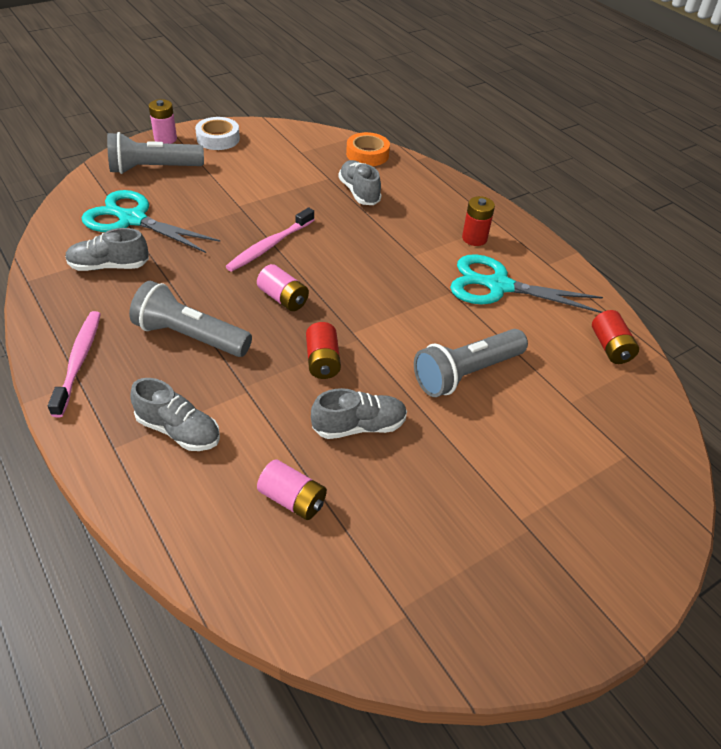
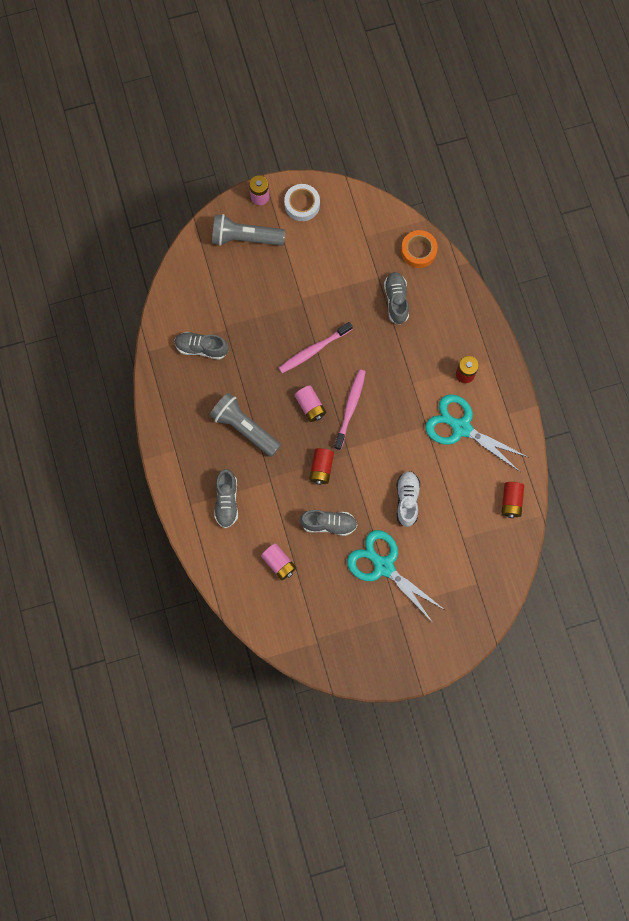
camera: 20 degrees right, 30 degrees up
(79, 361) = (176, 433): pink toothbrush -> pink toothbrush (350, 408)
(132, 219) = (222, 299): turquoise scissors -> turquoise scissors (383, 566)
(178, 430) = (226, 501): grey shoe -> grey shoe turned 45 degrees clockwise
(466, 373) = (407, 500): grey flashlight -> white shoe

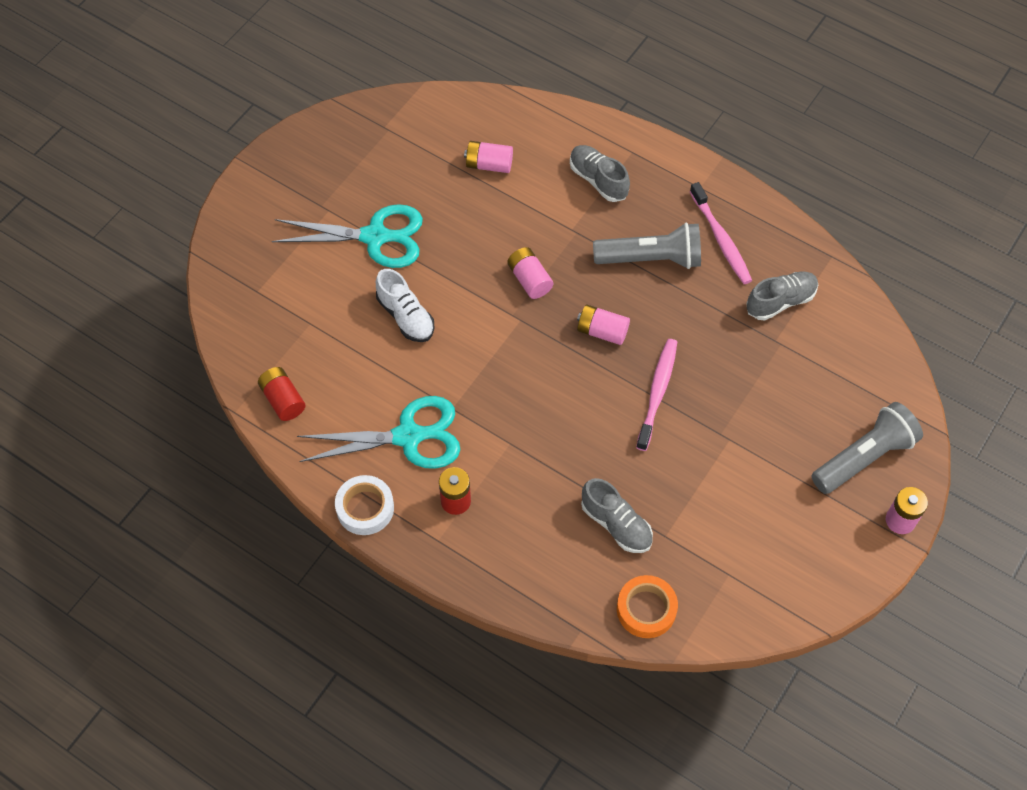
camera: 140 degrees right, 15 degrees down
(302, 204) = (842, 552): white tape -> white tape (365, 508)
(321, 468) = (529, 280): red battery -> pink battery
(328, 524) = (471, 234): grey shoe -> none
(350, 408) = (556, 363): pink toothbrush -> pink toothbrush (721, 239)

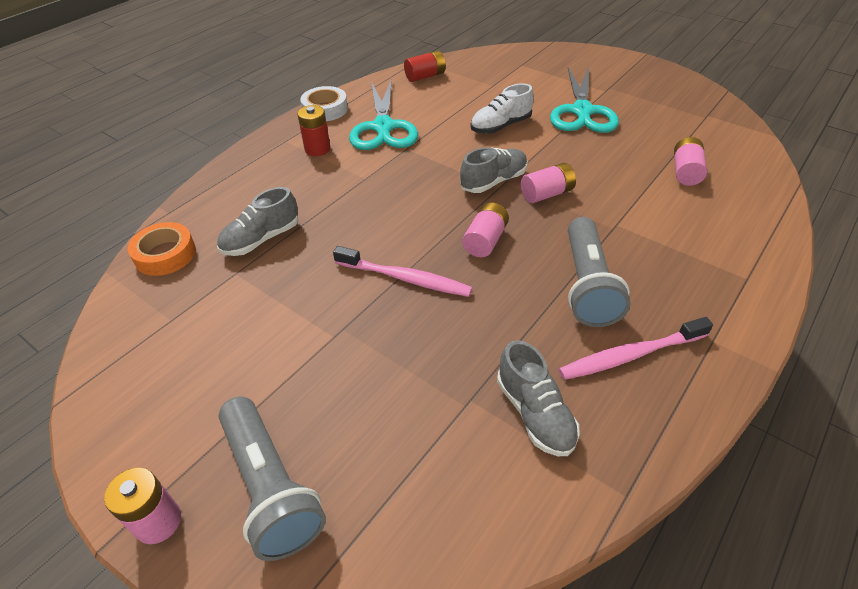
camera: 95 degrees right, 15 degrees down
(598, 180) = (692, 247): grey shoe -> grey shoe (493, 181)

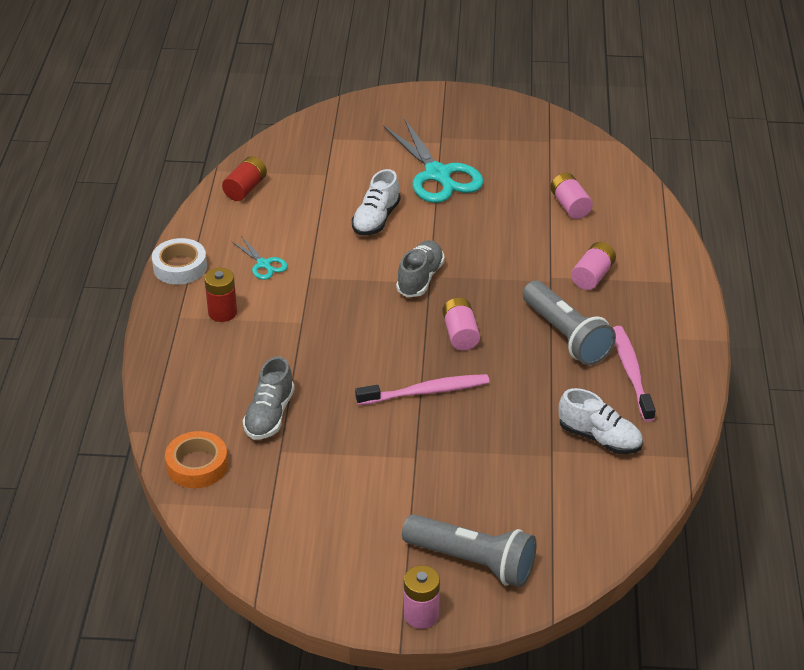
camera: 35 degrees left, 5 degrees down
(383, 128) = (264, 264): turquoise scissors -> turquoise scissors, size x0.47
(534, 413) = (599, 438): grey shoe -> white shoe
(546, 194) = (474, 272): pink battery -> pink battery (592, 276)
(630, 355) = (631, 373): pink toothbrush -> pink toothbrush turned 135 degrees clockwise

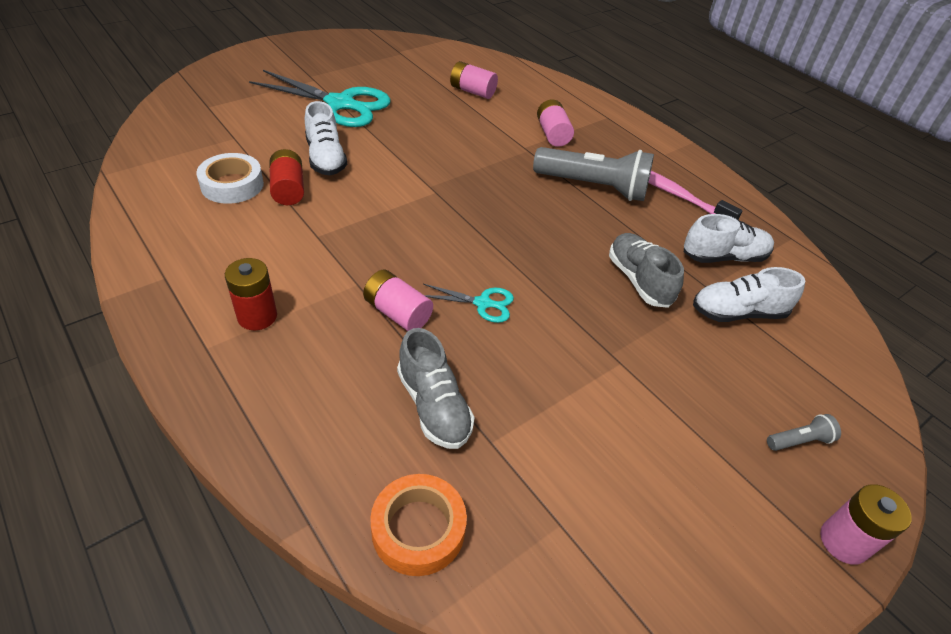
camera: 45 degrees left, 5 degrees up
(180, 267) = (153, 290): white tape -> white tape (232, 185)
(245, 188) = (157, 179): red battery -> red battery (288, 189)
(264, 264) = (254, 244): turquoise scissors -> turquoise scissors (483, 303)
(420, 278) = (424, 192): grey shoe -> grey shoe (639, 280)
(426, 392) = (551, 291): pink toothbrush -> none
(460, 334) = (515, 224): pink battery -> pink battery (397, 313)
(473, 562) = (799, 440): grey flashlight -> grey flashlight, size x0.42
(549, 477) = (738, 313): none -> white shoe

